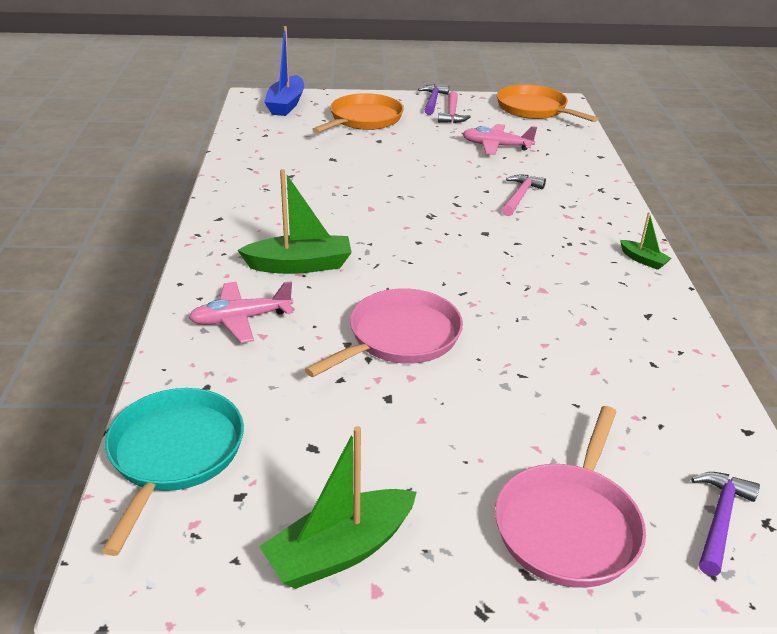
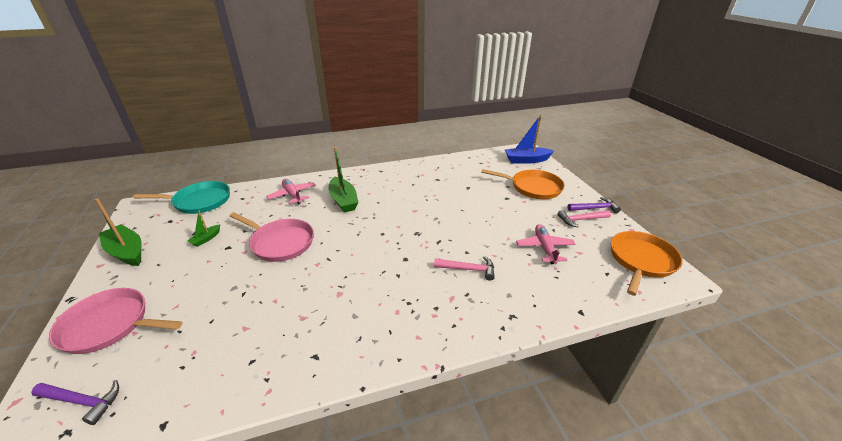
camera: 75 degrees right, 0 degrees up
(643, 260) = (398, 351): green boat -> green boat (206, 239)

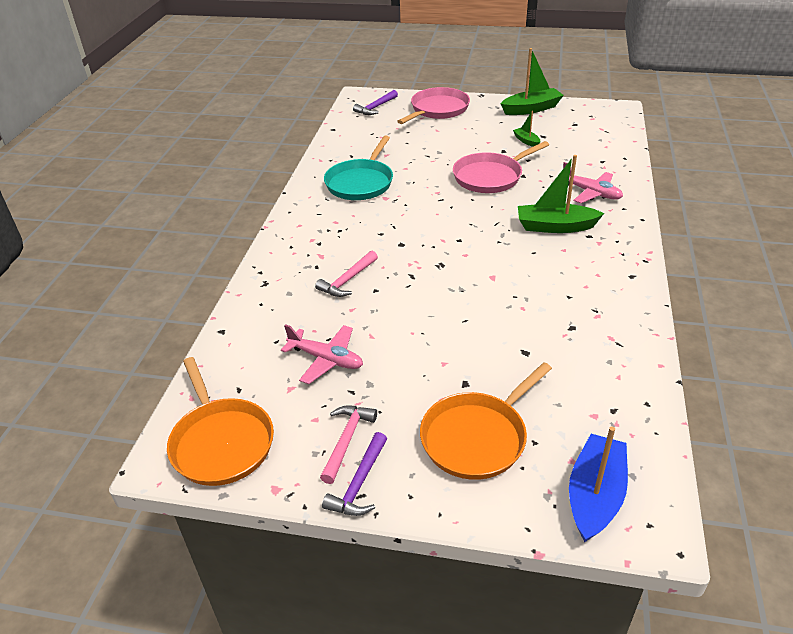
camera: 120 degrees right, 5 degrees up
(199, 201) = (609, 138): turquoise pan -> turquoise pan (360, 183)
(292, 195) = (591, 193): pink plane -> pink plane turned 45 degrees clockwise

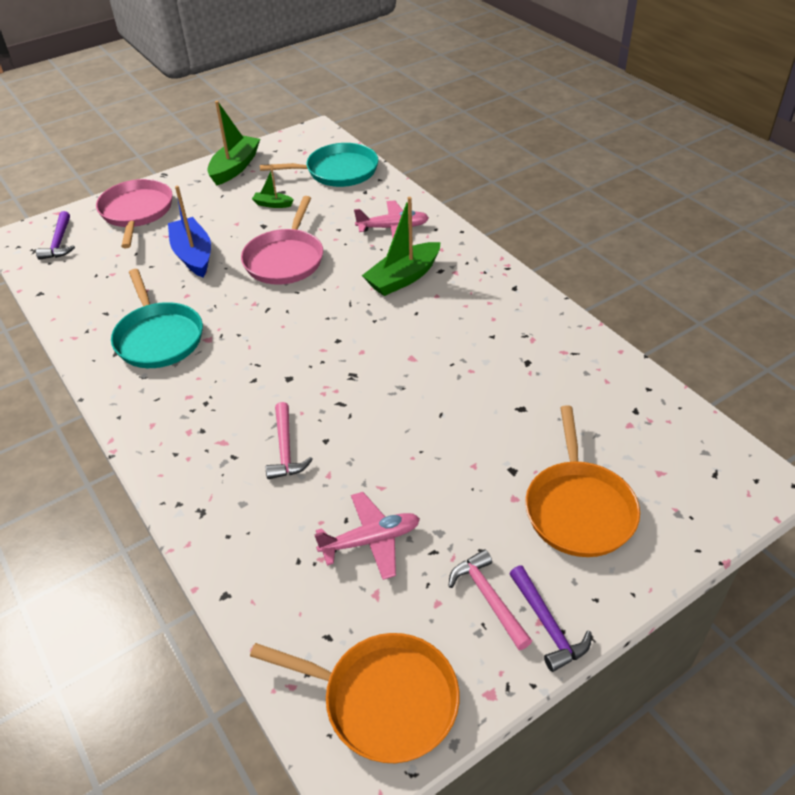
camera: 45 degrees left, 5 degrees up
(595, 495) = (704, 487): blue boat -> blue boat (193, 255)
(600, 140) = (338, 171): none -> turquoise pan

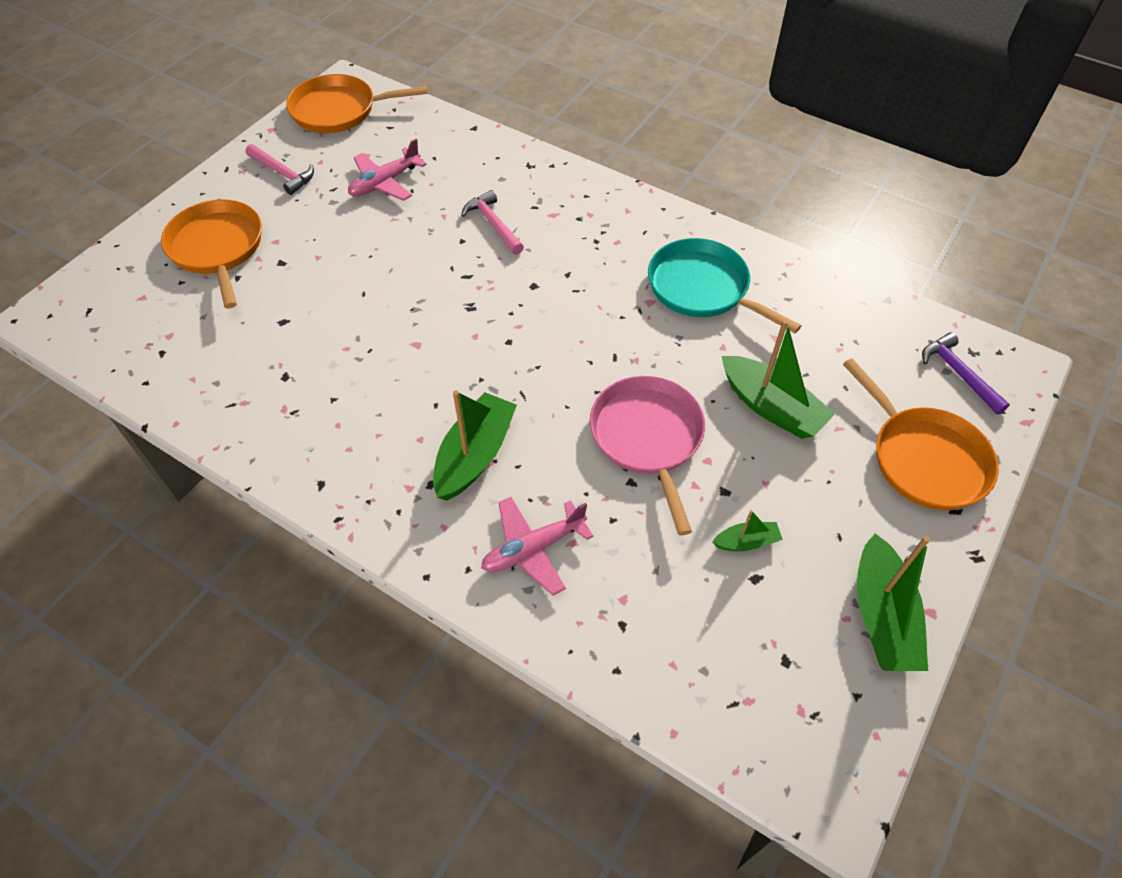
camera: 155 degrees right, 10 degrees up
(136, 212) = (924, 459): pink pan -> orange pan
(193, 255) = (771, 407): blue boat -> green boat
(338, 171) = (701, 669): turquoise pan -> none
(547, 625) = (237, 170): purple hammer -> none

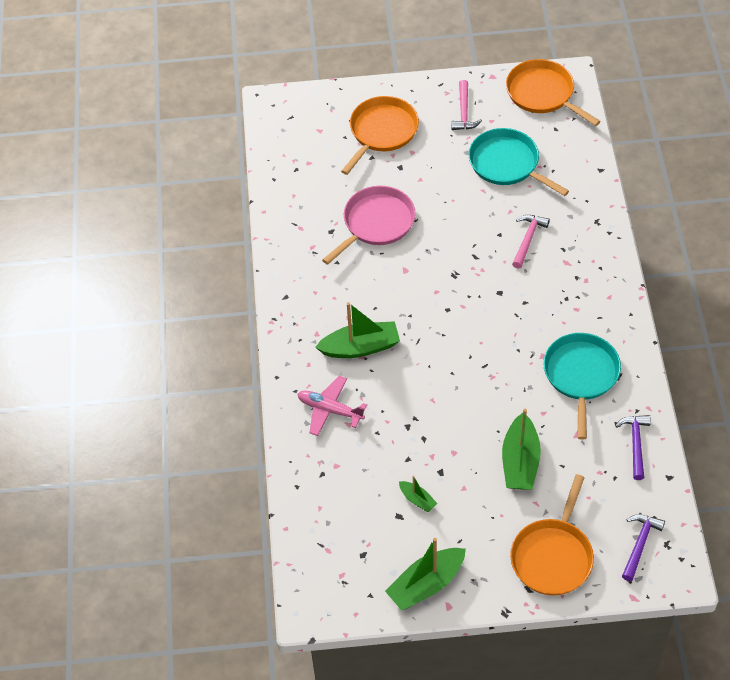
camera: 55 degrees right, 0 degrees up
(385, 183) = (507, 164): pink plane -> turquoise pan
(648, 437) = (443, 416): pink pan -> pink pan (376, 223)
(826, 299) = (635, 444): none -> purple hammer

